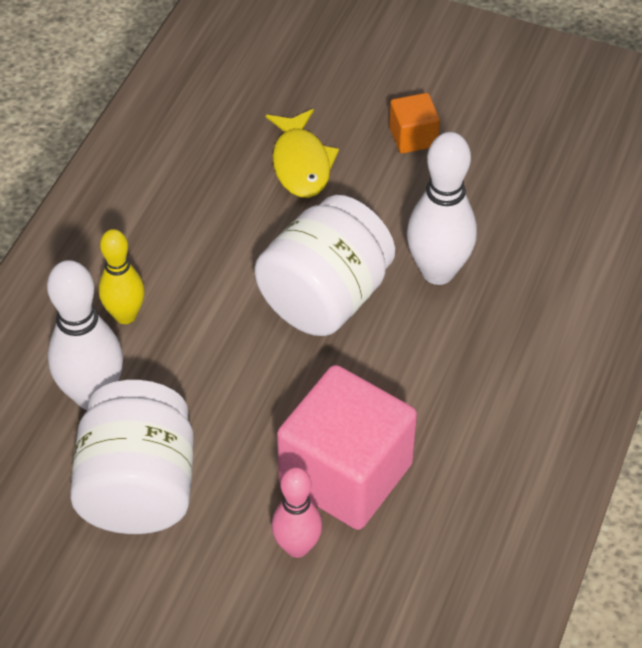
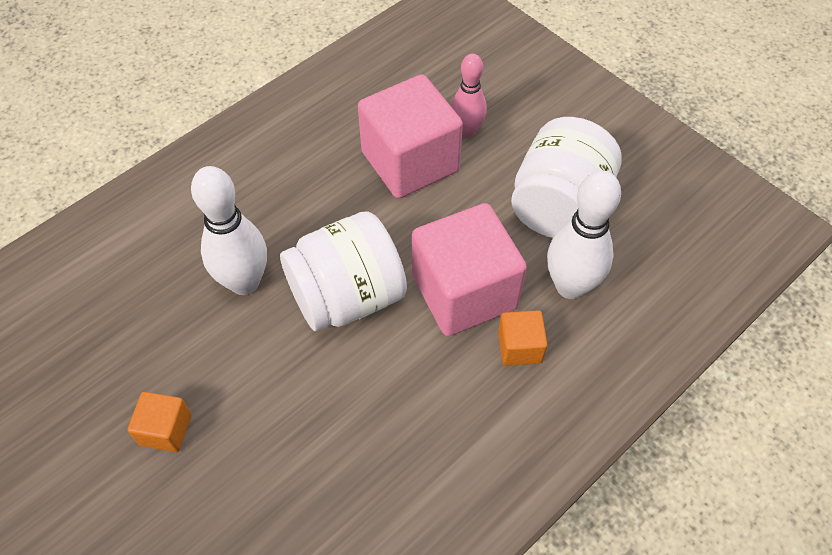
camera: 155 degrees left, 5 degrees up
(125, 315) = (519, 347): yellow bowling pin -> orange cube
(206, 347) = (464, 292): none -> pink cube
(301, 163) = (287, 445): yellow fish -> none

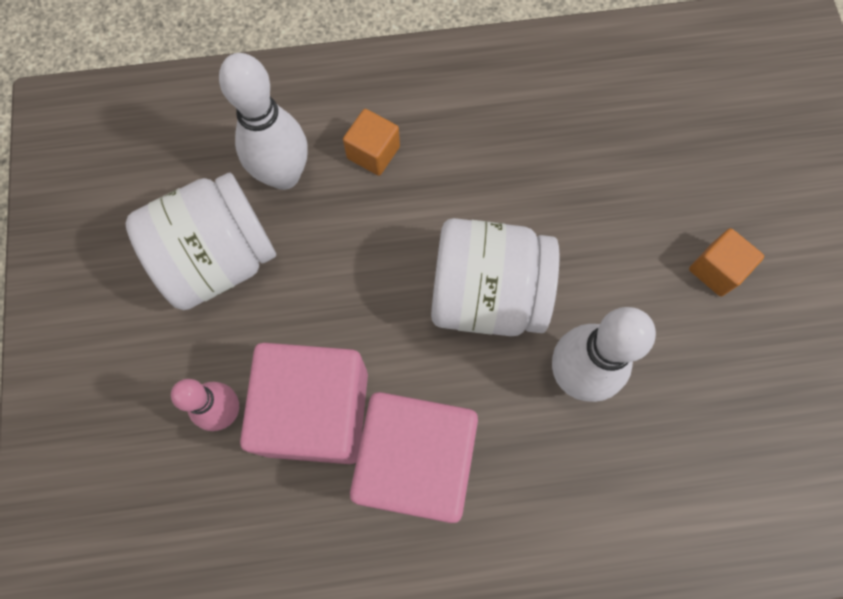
camera: 145 degrees left, 15 degrees up
(464, 292) = (379, 230): pink cube -> pink cube (415, 461)

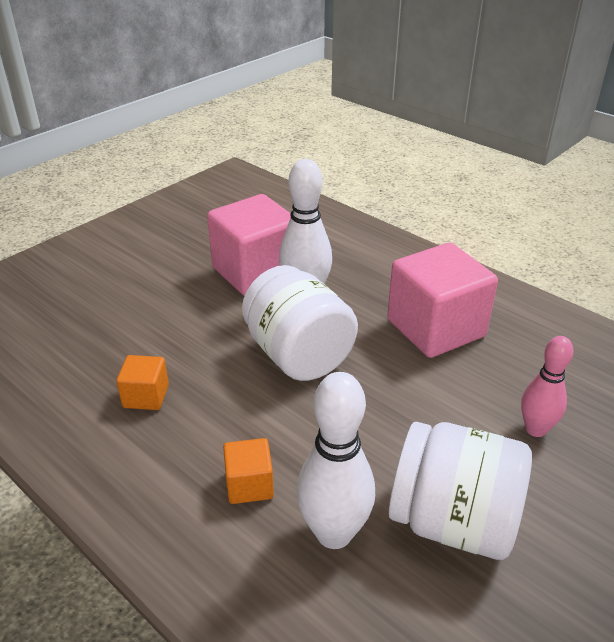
camera: 130 degrees left, 35 degrees down
(316, 412) = (471, 385): pink cube -> pink cube (256, 272)
(716, 270) = (175, 277): orange cube -> orange cube (146, 396)

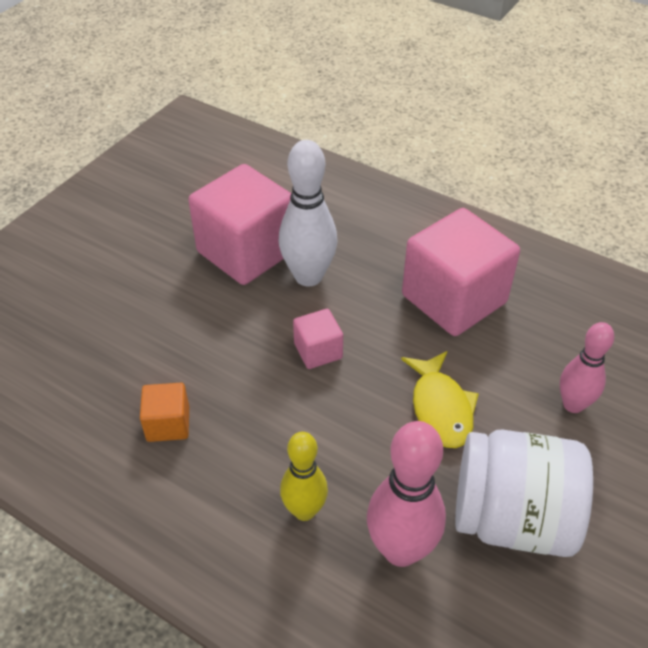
camera: 10 degrees left, 10 degrees up
(249, 485) = (304, 510): orange cube -> yellow bowling pin
(298, 355) = (318, 351): white jar -> pink cube
(334, 533) = (401, 549): white bowling pin -> pink bowling pin
(402, 415) = (440, 408): none -> yellow fish

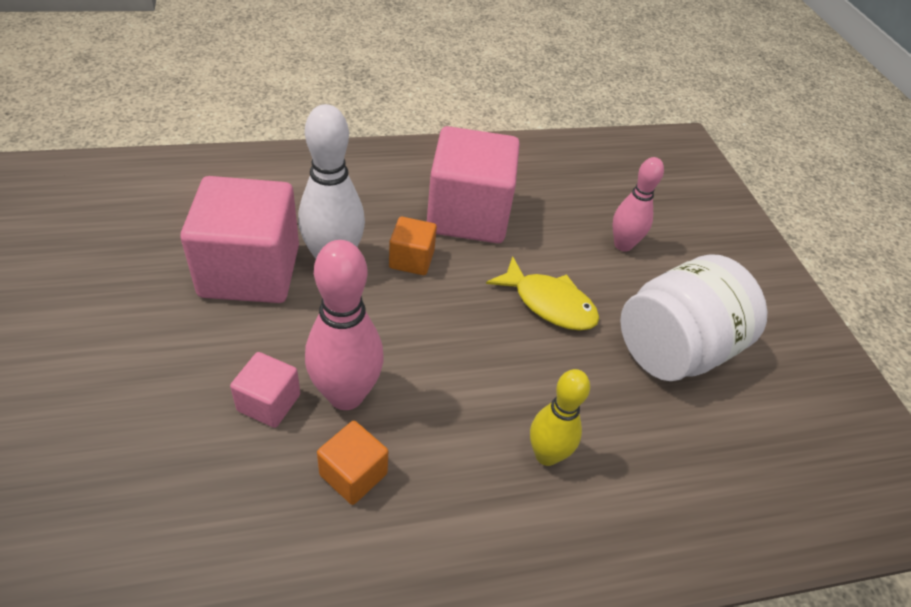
camera: 50 degrees left, 0 degrees up
(318, 351) = (412, 319): pink cube -> pink cube (269, 402)
(366, 308) = (411, 259): none -> orange cube
(401, 549) = (639, 428): pink bowling pin -> pink bowling pin (346, 395)

